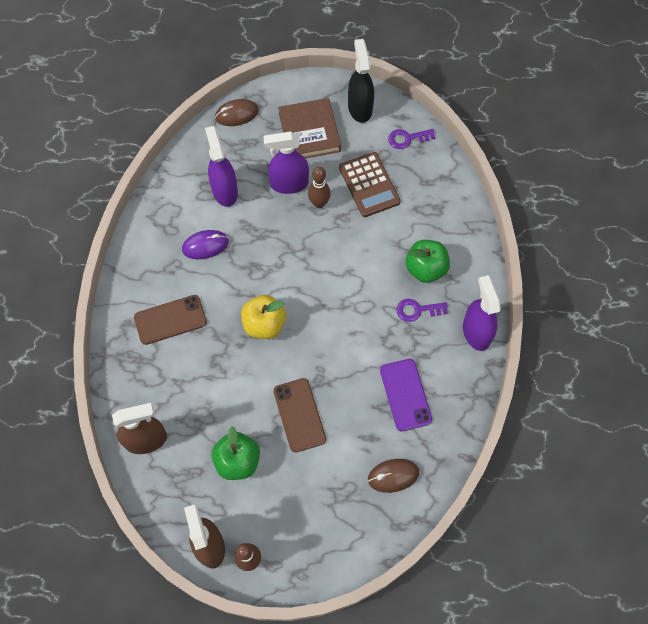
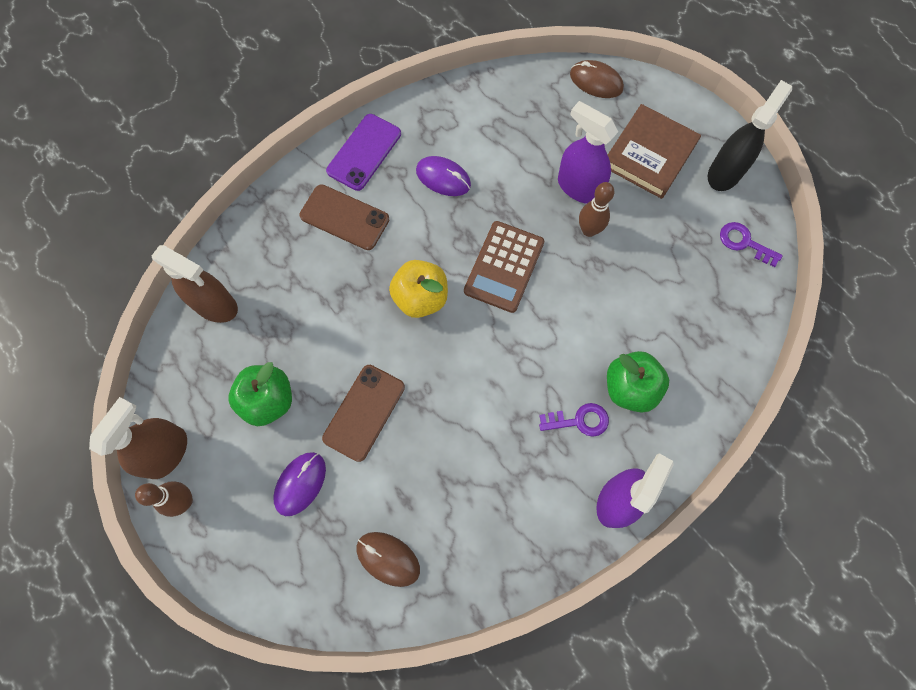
camera: 45 degrees right, 5 degrees up
(224, 191) = (512, 143): purple spray bottle -> none
(305, 486) = (300, 484): none -> purple mouse
(369, 185) = (657, 255): brown calculator -> brown calculator (504, 267)
(405, 395) = (481, 492): purple phone -> purple phone (364, 152)
(417, 310) = (579, 421): purple key -> purple key turned 135 degrees clockwise

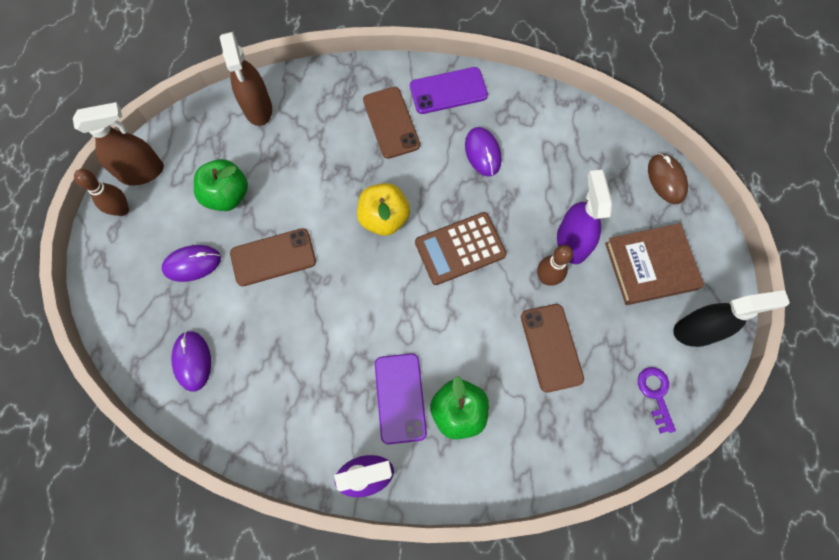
camera: 45 degrees right, 0 degrees up
(388, 559) = (192, 361): brown mouse -> purple mouse
(579, 421) = (400, 398): purple key -> purple phone
(644, 277) = (551, 347): none -> brown phone

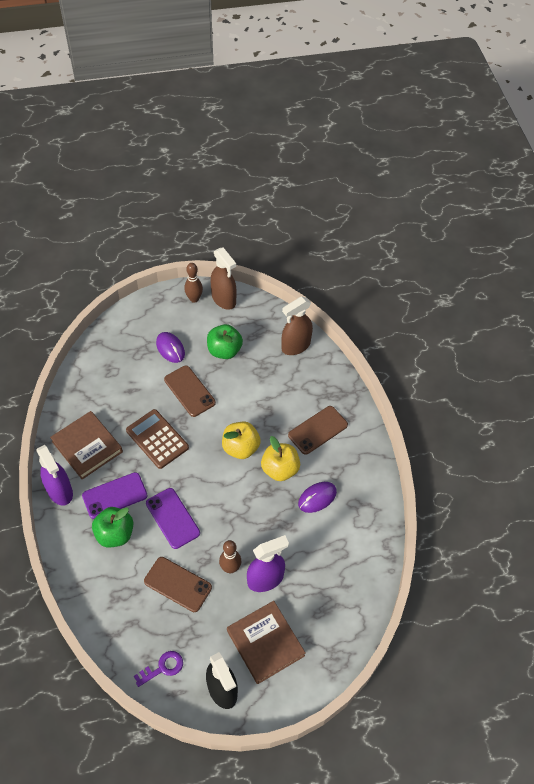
camera: 70 degrees right, 15 degrees down
(192, 361) = (107, 371): purple mouse -> none
(309, 419) = (87, 447): none -> brown book
(430, 181) = (280, 469): none -> yellow apple
(448, 91) = (360, 460): purple phone -> purple phone (172, 518)
(460, 248) = (234, 503): brown calculator -> brown calculator (157, 439)
(551, 347) = (177, 584): brown phone -> brown phone turned 60 degrees clockwise
(666, 179) = (346, 640): brown mouse -> none

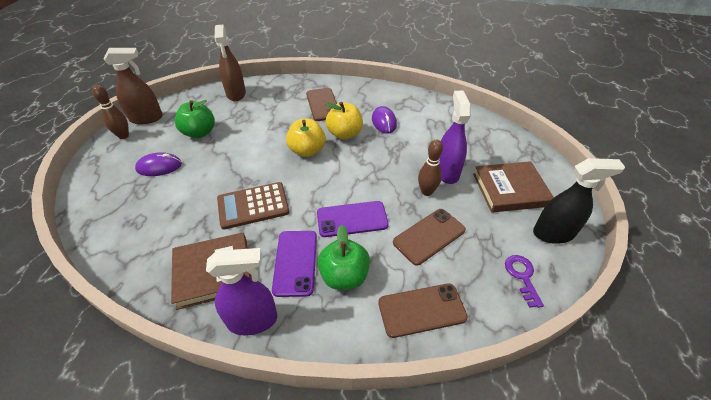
camera: 65 degrees left, 10 degrees down
(189, 391) = (220, 167): brown phone -> brown phone (422, 310)

